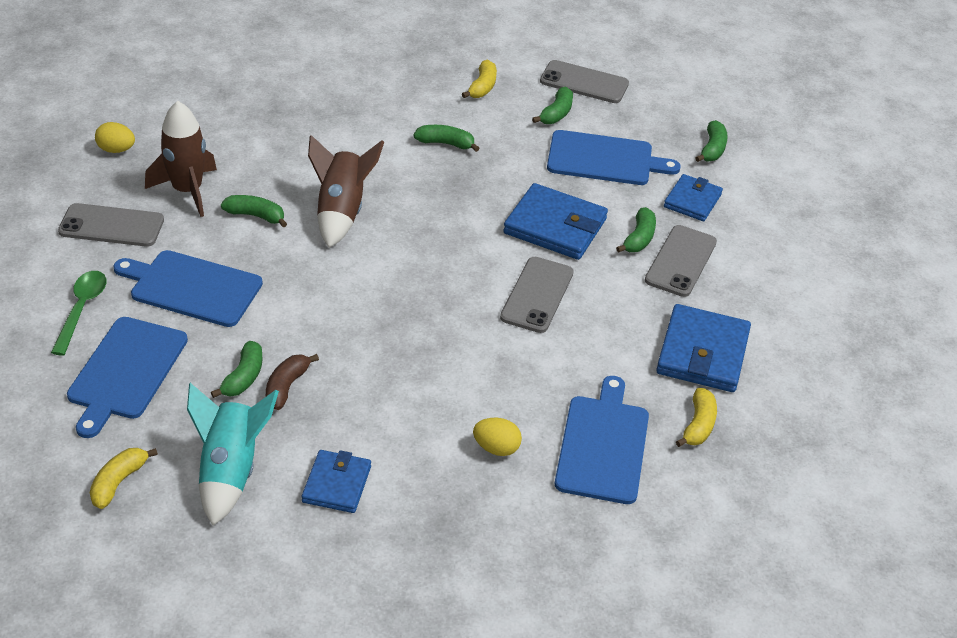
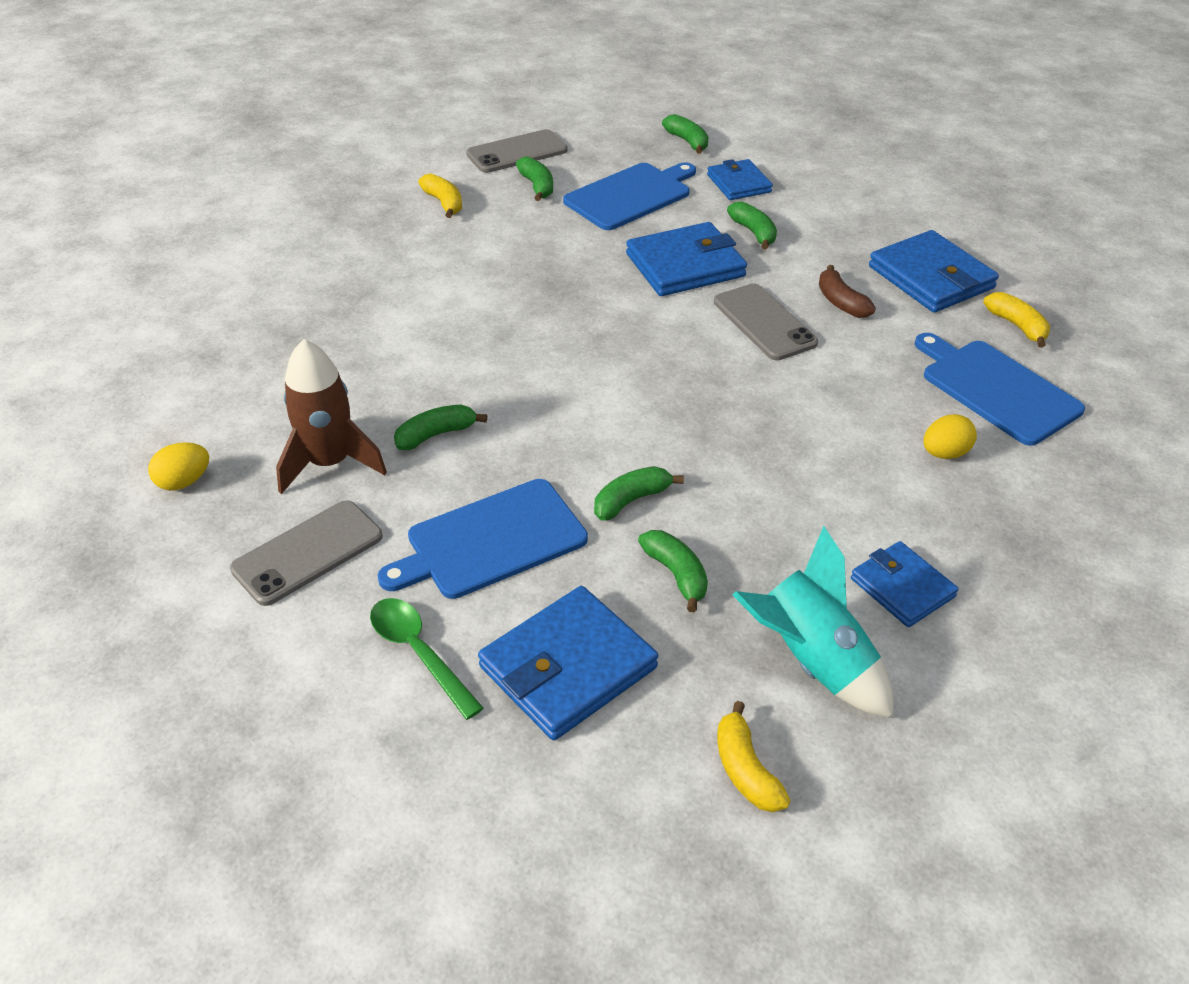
camera: 45 degrees left, 0 degrees up
(126, 372) = (568, 667): blue cutting board -> blue wallet
(286, 387) = (723, 549): brown banana -> brown banana (841, 302)
(341, 212) = (505, 375): brown rocket -> none
(445, 143) = (492, 263): green banana -> green banana (631, 500)
(681, 261) = (807, 228): grey phone -> none

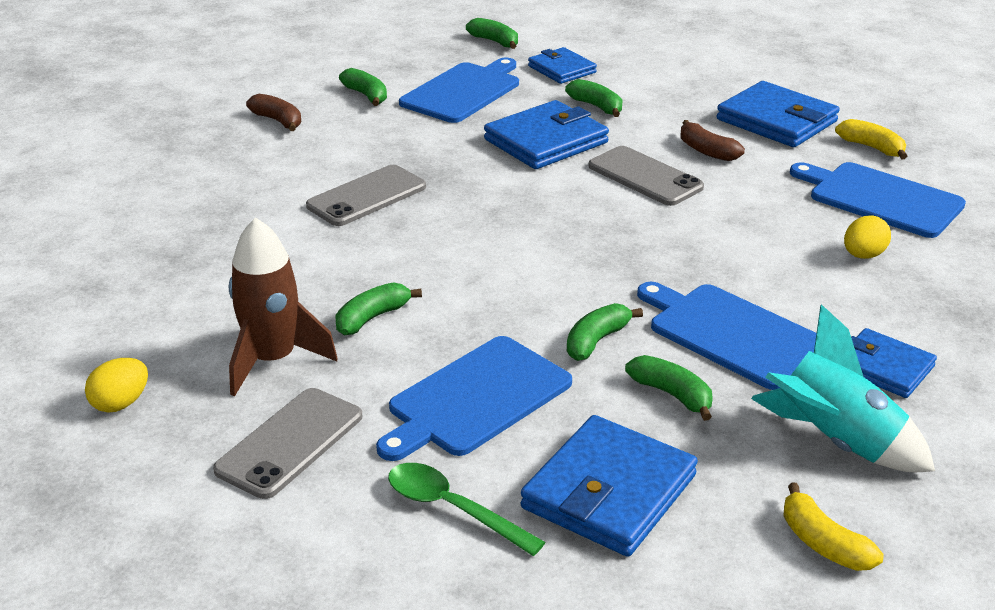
camera: 15 degrees left, 10 degrees down
(444, 203) = (278, 121): yellow banana -> brown banana
(517, 152) = (331, 70): grey phone -> grey phone (367, 196)
(766, 518) = (732, 334): none -> blue cutting board

